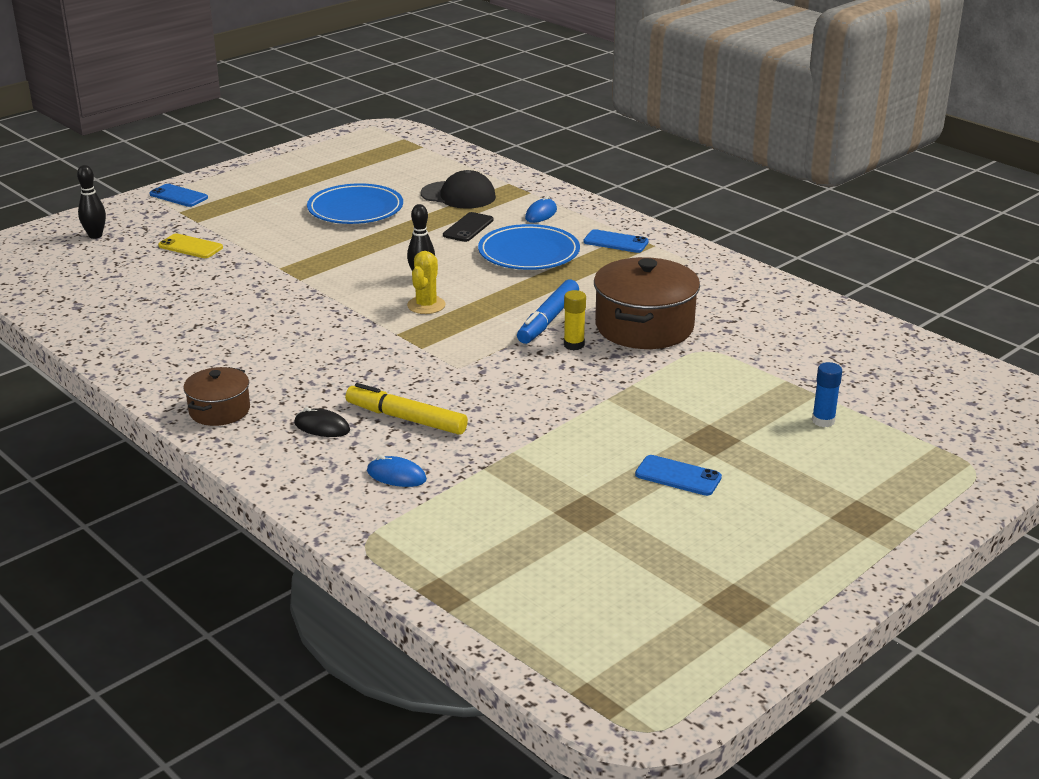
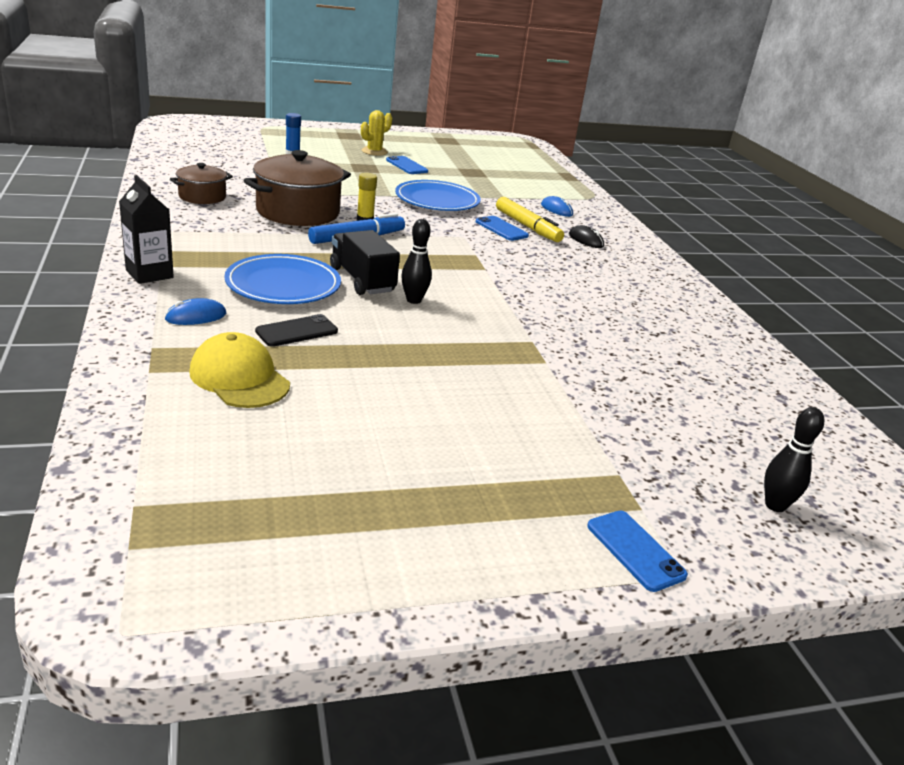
camera: 155 degrees left, 0 degrees up
(190, 247) = (640, 431): yellow phone -> none
(219, 410) = (653, 269): brown pot -> brown pot (202, 197)
(355, 209) = (391, 409): blue plate -> blue plate (437, 200)
(426, 305) = (438, 278): yellow cactus -> yellow cactus (374, 152)
(458, 195) = (239, 378): black cap -> yellow cap
(482, 279) = (362, 280): none -> black truck
(615, 242) = (188, 265): blue phone -> blue phone (501, 229)
(623, 227) = (149, 274): none -> black carton

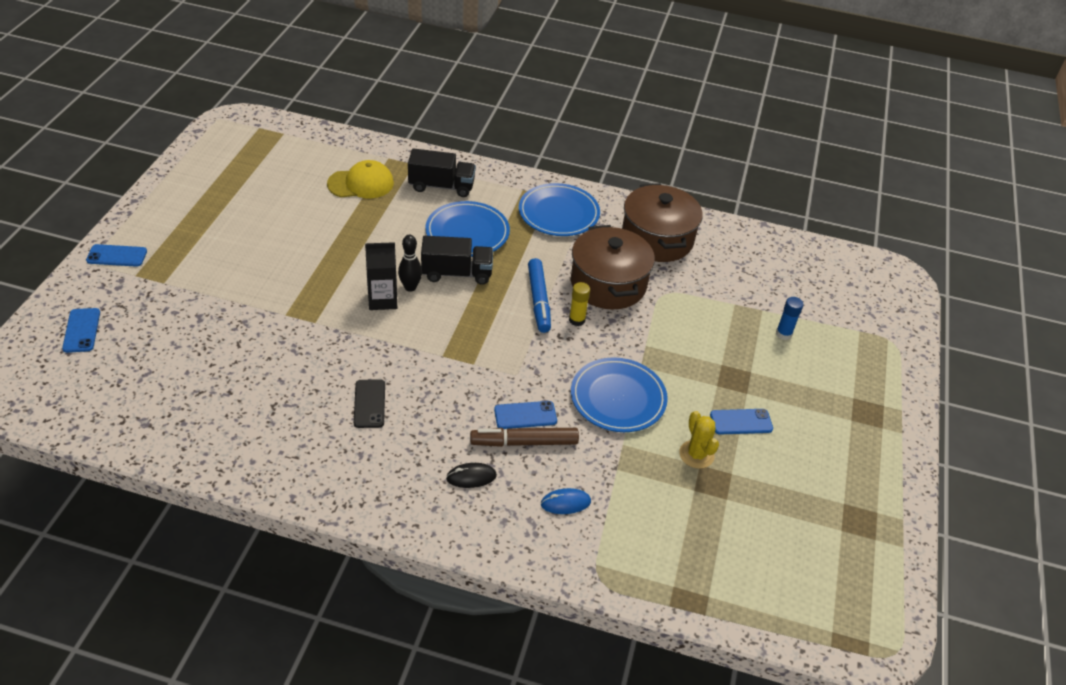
camera: 120 degrees right, 15 degrees up
(149, 274) = (511, 182): black carton -> black carton (382, 300)
(196, 316) = (441, 186): blue mouse -> black truck
(197, 242) = (558, 213): none -> blue plate
(202, 197) = (657, 239): brown pot -> brown pot, size x1.79
(297, 331) = (399, 219): black phone -> black phone (369, 404)
(374, 152) = (798, 412): yellow cactus -> yellow cactus (696, 454)
(527, 226) = (524, 442): yellow marker -> brown marker
(775, 505) = (81, 330): black bowling pin -> blue phone

